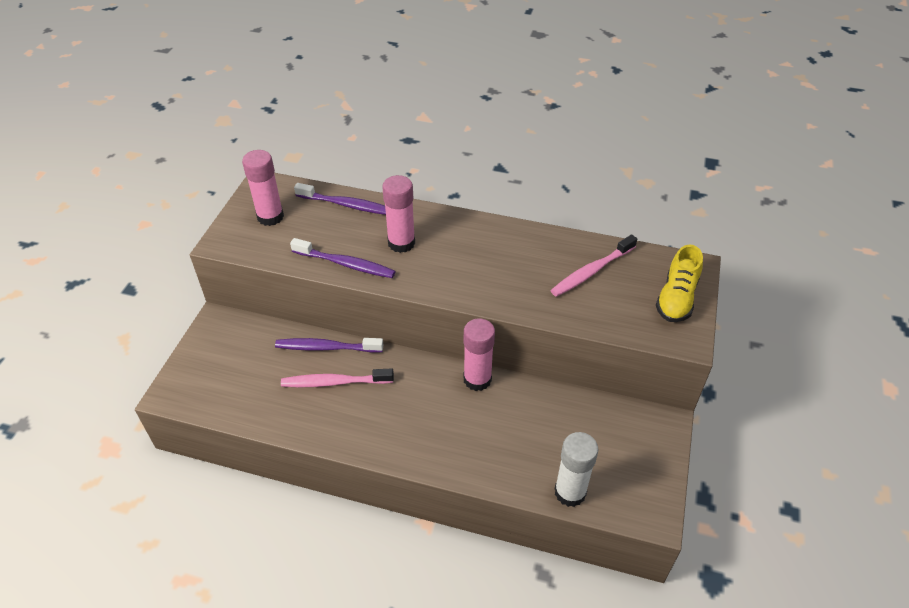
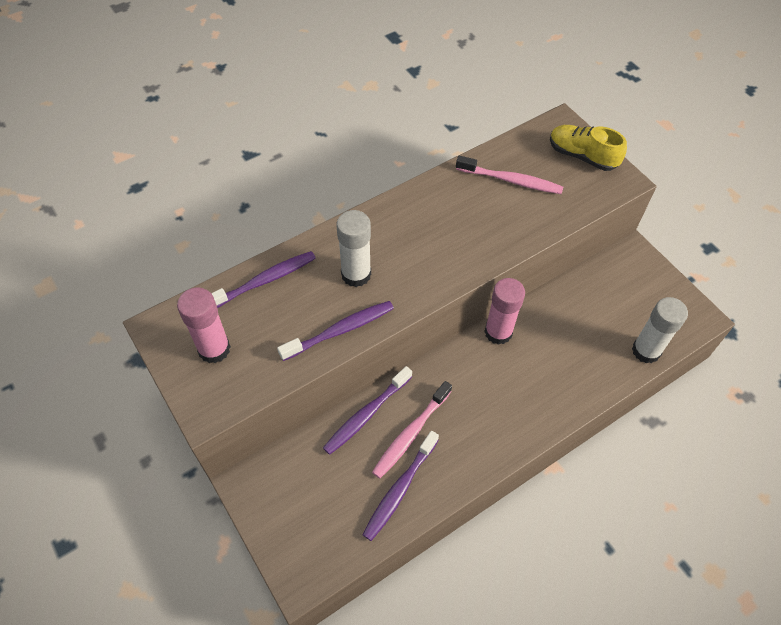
camera: 50 degrees left, 10 degrees up
(283, 405) = (400, 489): none -> purple toothbrush
(401, 243) = (356, 274): pink glue stick -> white glue stick
(591, 271) = (511, 180): pink toothbrush -> pink toothbrush turned 75 degrees counterclockwise
(676, 298) = (582, 156): yellow shoe -> yellow shoe turned 150 degrees clockwise

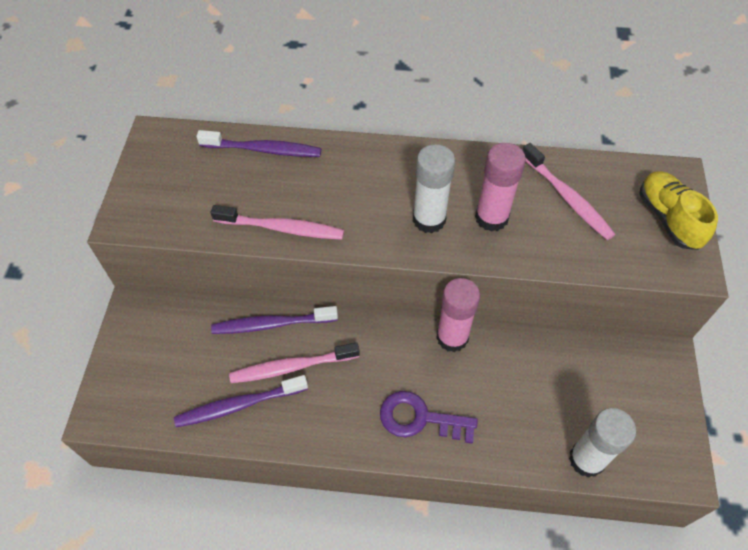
camera: 40 degrees right, 0 degrees up
(214, 349) = (175, 178): pink glue stick -> pink glue stick (491, 218)
(340, 330) = (282, 228): purple toothbrush -> pink toothbrush
(356, 274) = (341, 191): white glue stick -> white glue stick (429, 219)
(528, 402) = (419, 418): none -> purple key

